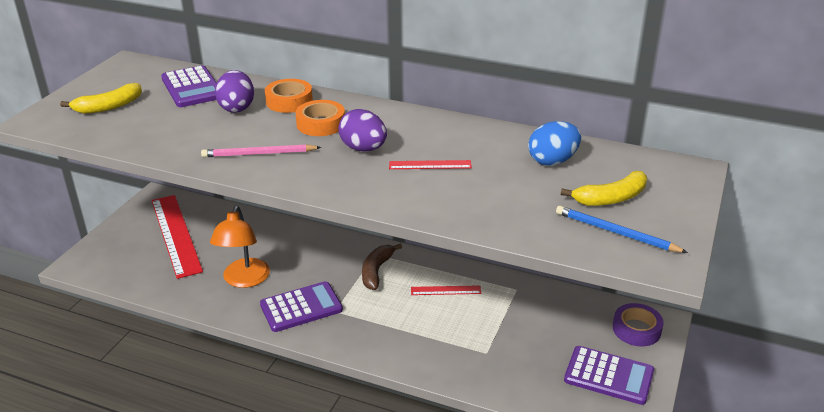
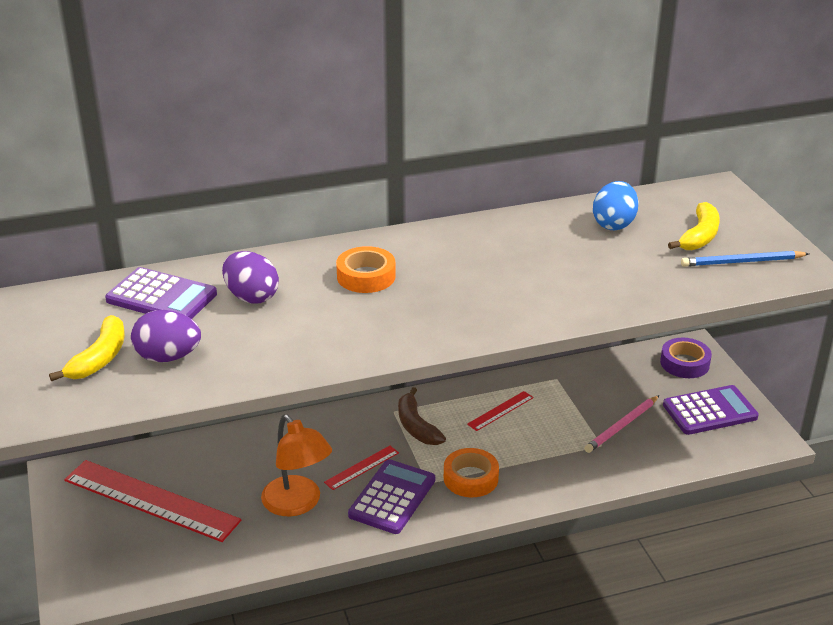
camera: 40 degrees left, 0 degrees up
(259, 154) = (357, 331): pink pencil -> pink pencil (622, 426)
(289, 101) = (295, 268): orange tape -> orange tape (471, 478)
(363, 149) = (446, 282): purple egg -> purple egg (168, 357)
(430, 165) = (526, 271): red ruler -> red ruler (362, 467)

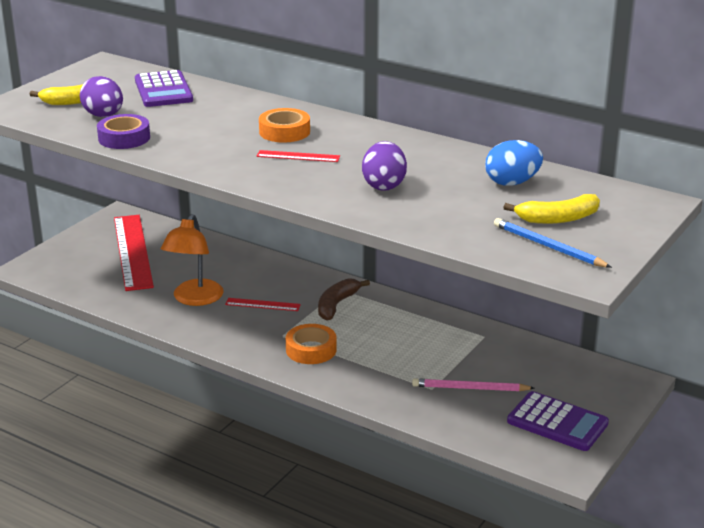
camera: 50 degrees right, 5 degrees down
(251, 297) = (204, 111): purple egg -> purple egg (384, 185)
(392, 497) = (248, 329): purple calculator -> none
(500, 411) = (406, 329): red ruler -> red ruler (298, 156)
(684, 363) = (605, 385): purple tape -> purple tape (124, 138)

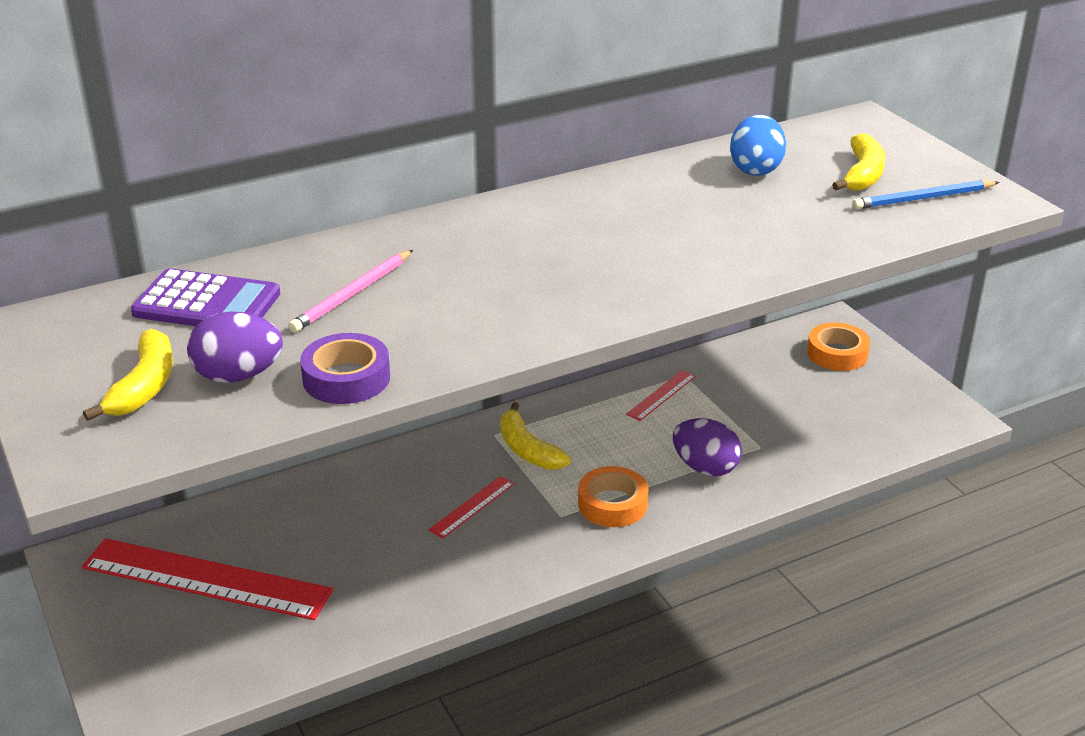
camera: 60 degrees left, 5 degrees up
(194, 299) = (401, 561): orange lamp -> none
(284, 132) = (469, 255): orange tape -> orange tape (837, 353)
(298, 156) = (557, 267): red ruler -> red ruler (661, 395)
(336, 305) = (527, 449): brown banana -> yellow banana
(384, 185) = (696, 238): purple egg -> purple egg (705, 468)
(470, 388) = (778, 422): pink pencil -> pink pencil (352, 294)
(557, 422) = (876, 394): purple calculator -> none

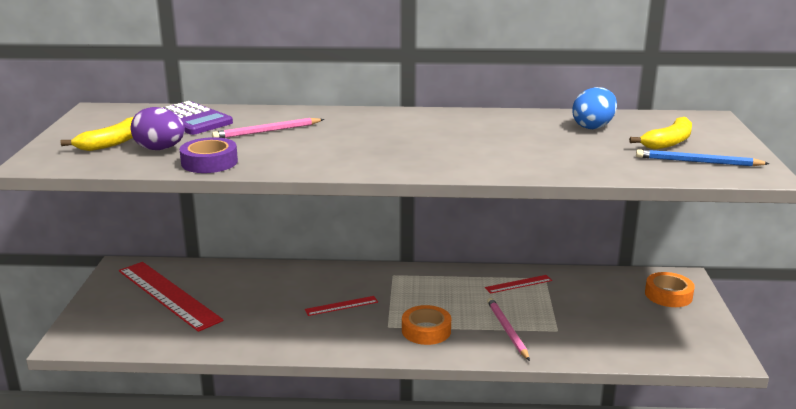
camera: 30 degrees right, 10 degrees down
(527, 449) = (404, 288): yellow banana -> none
(705, 468) = (507, 330): purple egg -> pink pencil

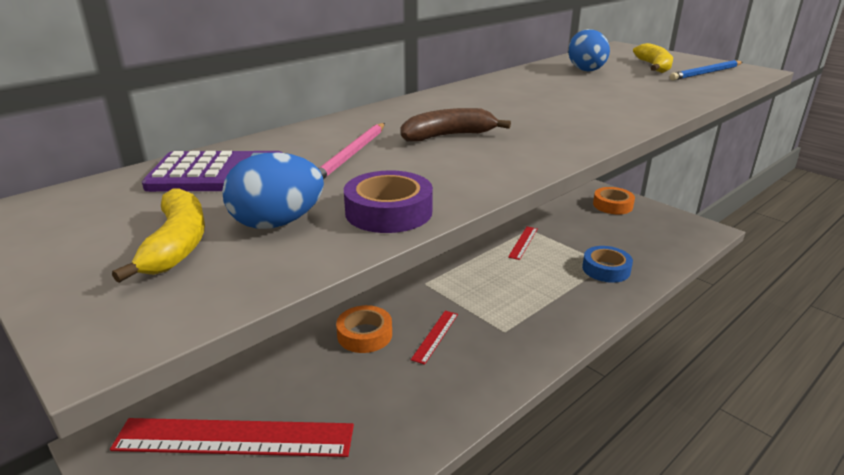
camera: 45 degrees left, 5 degrees up
(160, 149) = (277, 223): purple egg -> blue egg
(342, 139) = (448, 136): none -> brown banana
(426, 330) = (536, 317): orange tape -> orange tape (364, 335)
(507, 330) = (582, 282): pink pencil -> none
(547, 332) = (606, 269): none -> blue tape

